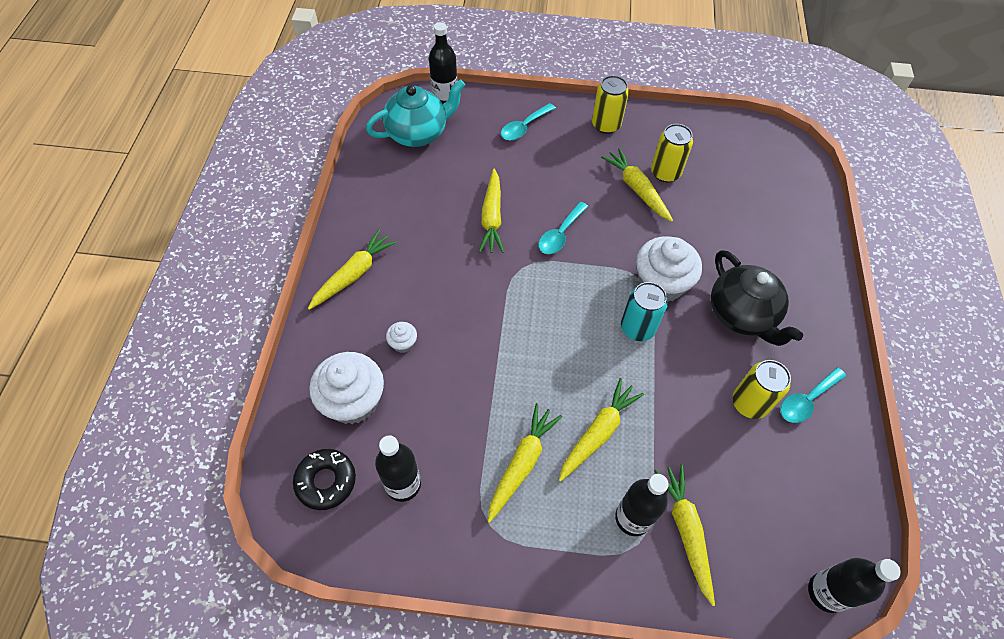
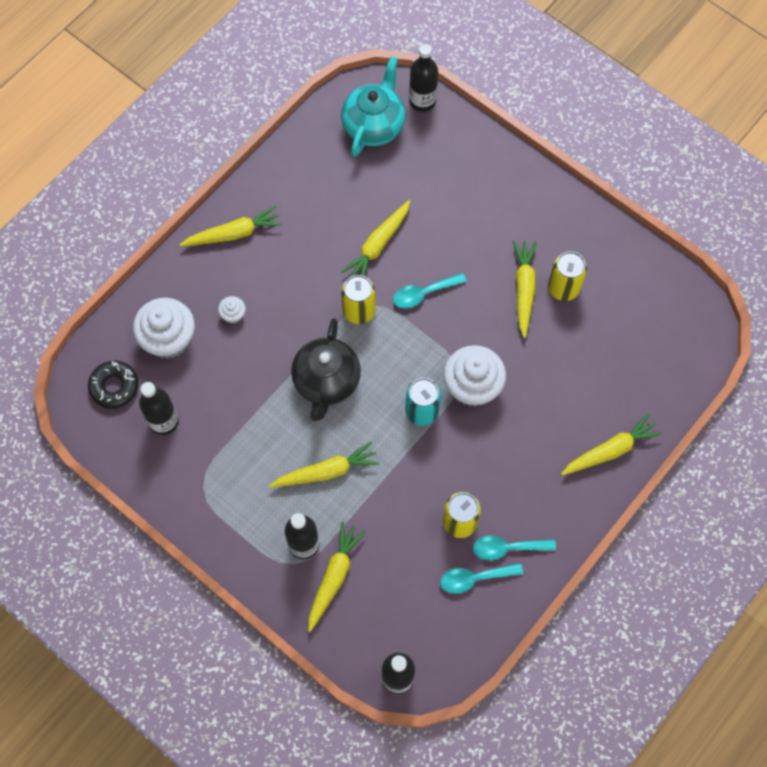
camera: 35 degrees right, 10 degrees up
(418, 133) = (374, 125): turquoise teapot -> turquoise teapot turned 75 degrees counterclockwise
(522, 463) = (255, 459): yellow carrot -> yellow carrot (610, 450)
(524, 127) = (472, 170): turquoise spoon -> turquoise spoon (474, 578)
(606, 125) = (549, 209): yellow can -> yellow can (359, 311)
(742, 315) = (516, 452): black teapot -> black teapot (326, 382)

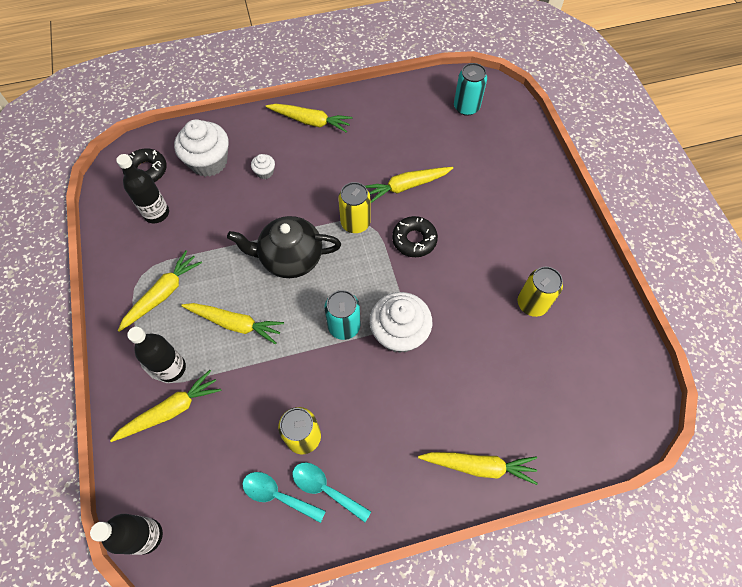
camera: 35 degrees right, 5 degrees down
(326, 382) = (290, 258): black teapot -> black teapot turned 45 degrees clockwise
(374, 125) = (466, 107): turquoise teapot -> turquoise can
(422, 101) = (515, 110): black bottle -> none
(423, 293) = (414, 240): turquoise spoon -> black donut
(524, 289) = (497, 285): yellow carrot -> yellow carrot (163, 294)

